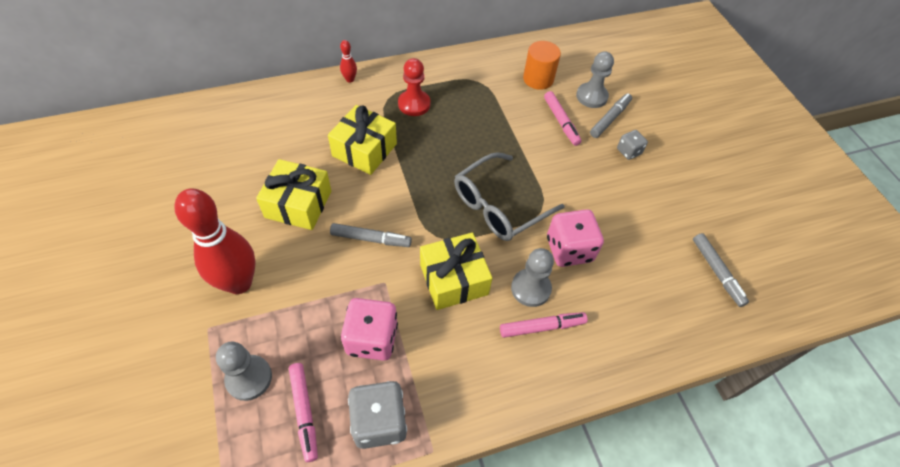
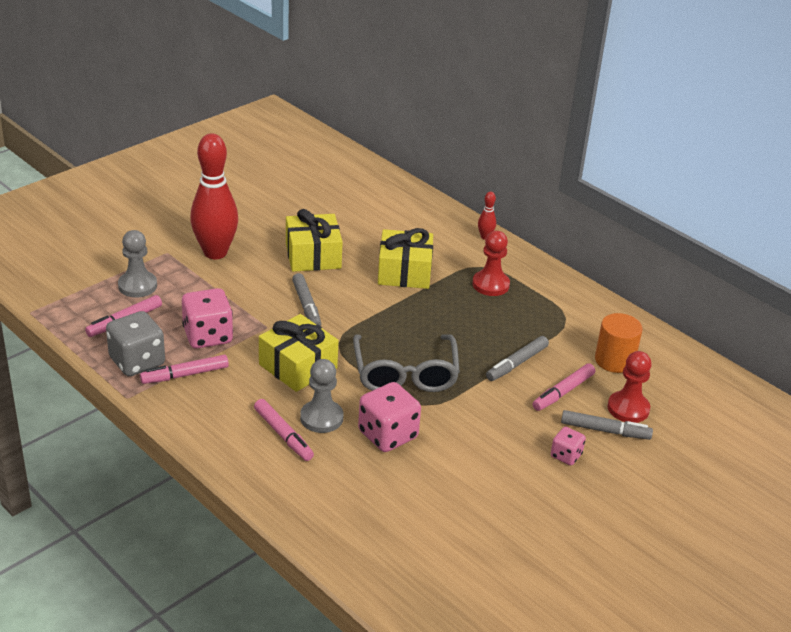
camera: 65 degrees right, 20 degrees down
(422, 381) = (185, 375): none -> pink marker
(499, 206) = (405, 374): grey glasses -> grey glasses turned 120 degrees counterclockwise
(591, 96) = (628, 408): grey pawn -> red pawn
(628, 151) = (566, 456): grey dice -> pink dice
(716, 272) = (442, 558): grey marker -> grey marker (516, 363)

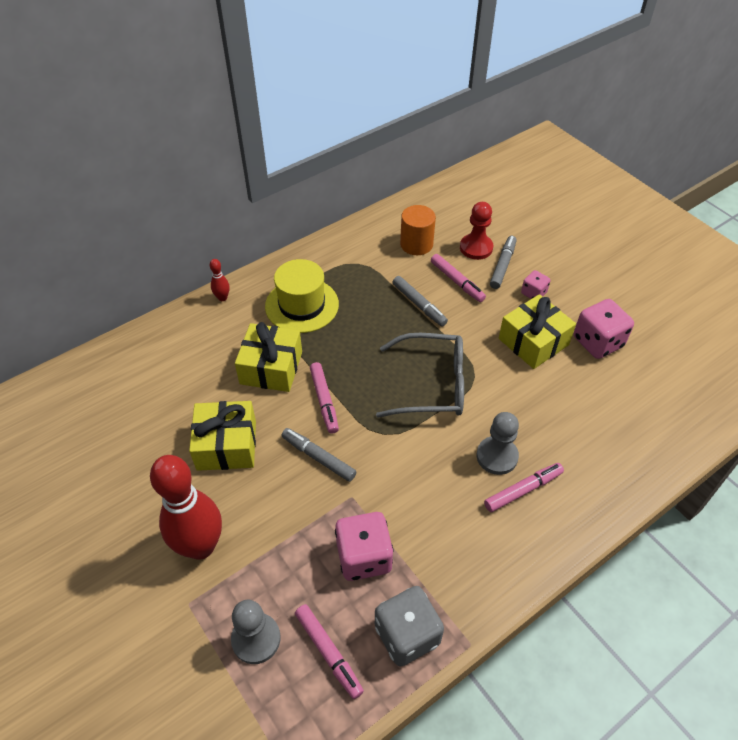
camera: 80 degrees left, 15 degrees up
(185, 375) = (431, 581): pink marker -> pink marker (324, 401)
(298, 366) = (419, 471): yellow gift -> yellow gift (533, 342)
(306, 306) = (318, 457): grey marker -> grey marker turned 135 degrees counterclockwise
(387, 435) = (517, 407): pink dice -> pink dice (597, 342)
(490, 285) = (302, 305): red pawn -> yellow hat

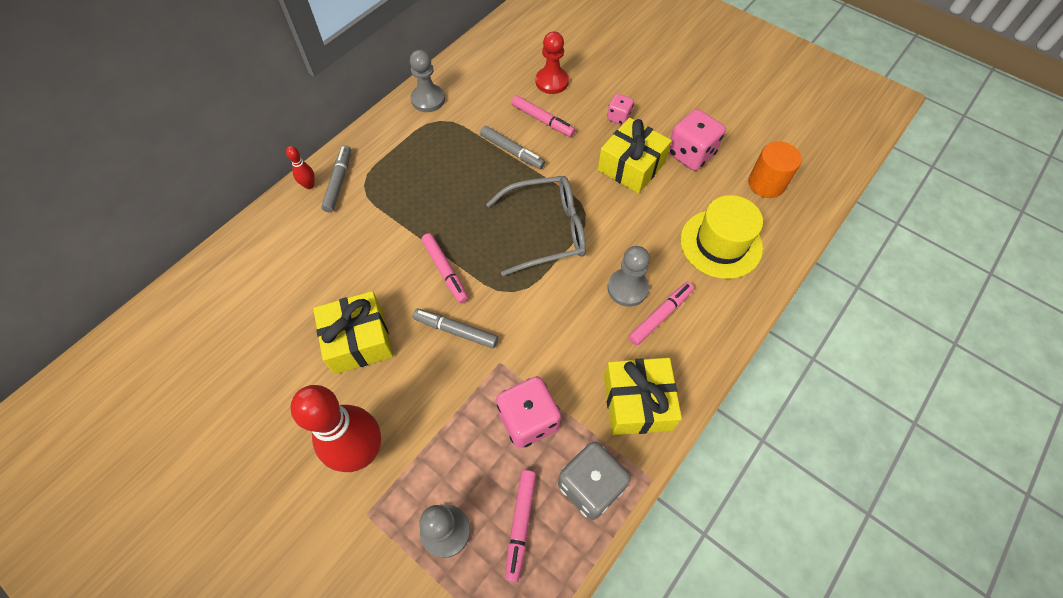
camera: 15 degrees left, 10 degrees up
(271, 368) = (381, 249): yellow gift -> yellow gift (637, 403)
(302, 305) = (394, 176): yellow hat -> yellow hat (721, 244)
(328, 653) = (520, 524): pink marker -> pink marker turned 60 degrees clockwise
(352, 242) = (428, 99): none -> grey pawn
(416, 244) = (492, 89): orange cylinder -> orange cylinder (766, 183)
(503, 265) = (582, 95): grey marker -> grey marker (339, 182)

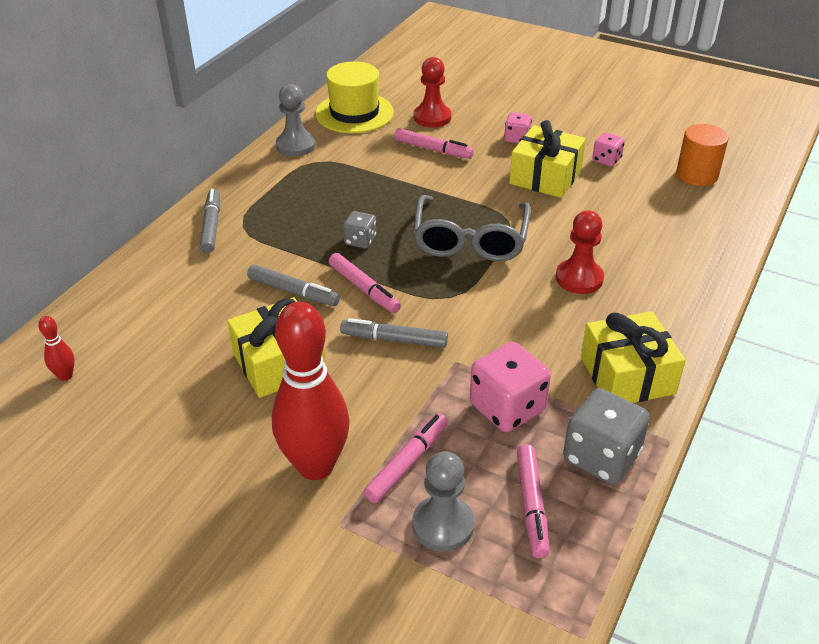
camera: 10 degrees left, 20 degrees down
(309, 185) = (176, 233): red bowling pin -> red bowling pin (65, 376)
(455, 217) = (360, 241): none -> grey dice
(512, 151) = (407, 179): grey marker -> grey marker (293, 292)
(547, 230) = (470, 240): grey glasses -> grey glasses turned 120 degrees clockwise
(627, 288) = (579, 278): grey pawn -> red pawn
(660, 316) = (624, 297): pink marker -> pink marker (407, 463)
(690, 154) = (606, 160): pink dice -> pink dice, size x0.55
(721, 244) = (667, 229): yellow hat -> yellow hat (354, 113)

